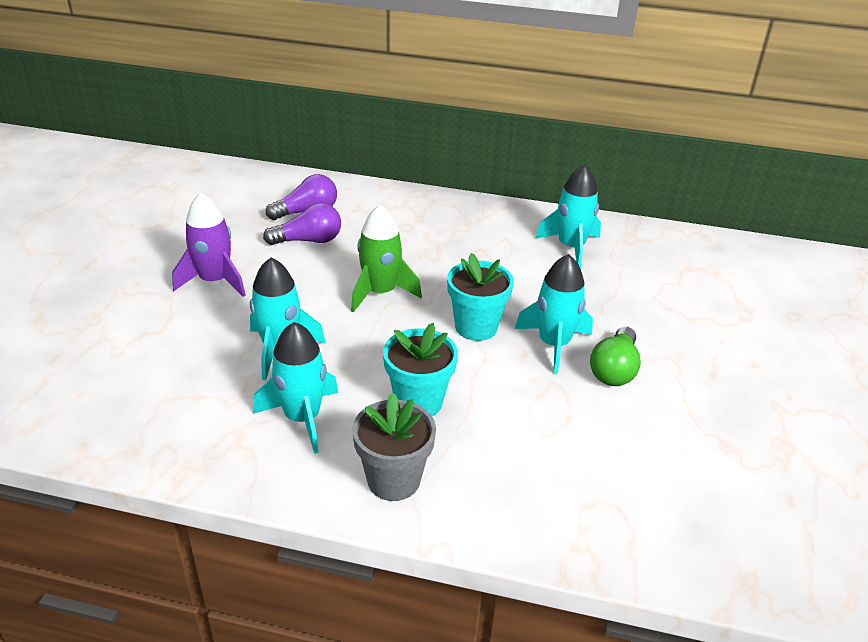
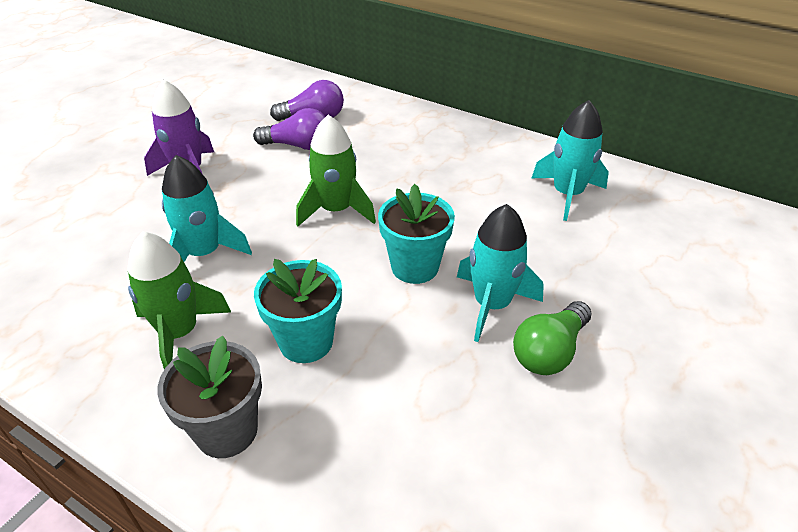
camera: 20 degrees right, 5 degrees up
(302, 418) = (180, 333): turquoise rocket -> green rocket

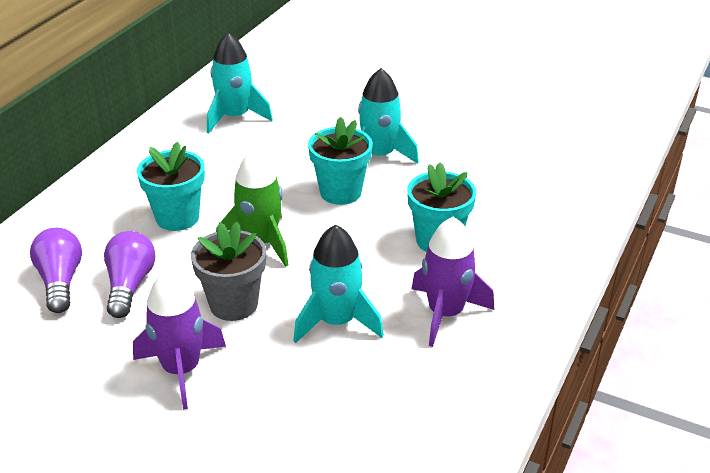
camera: 95 degrees left, 5 degrees down
(180, 333) = (445, 313): green rocket -> purple rocket
(227, 431) = (532, 267): grey flower pot -> grey flower pot (233, 304)
(385, 164) = (177, 217): none -> turquoise flower pot
(549, 352) = (420, 134): green light bulb -> none

